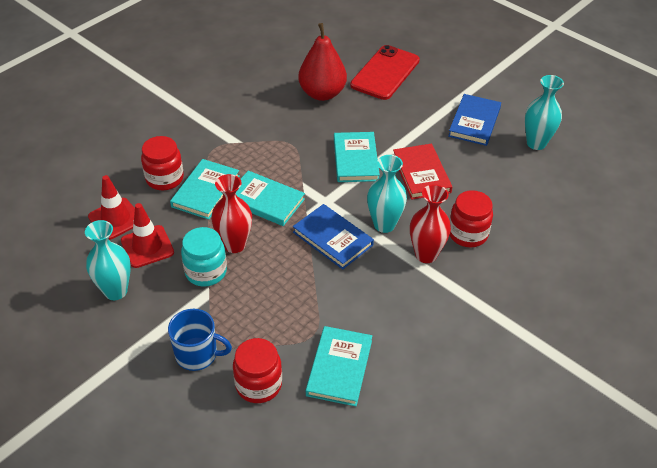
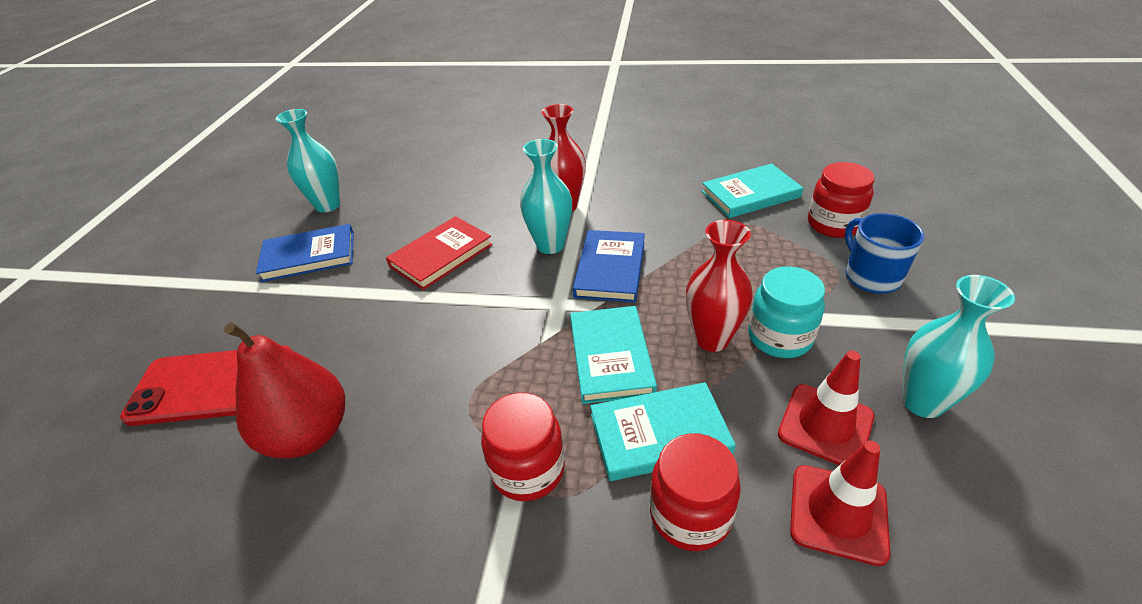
camera: 120 degrees left, 5 degrees down
(355, 159) = (455, 317): turquoise book -> none
(468, 234) = (511, 195): red jar -> red jar (528, 469)

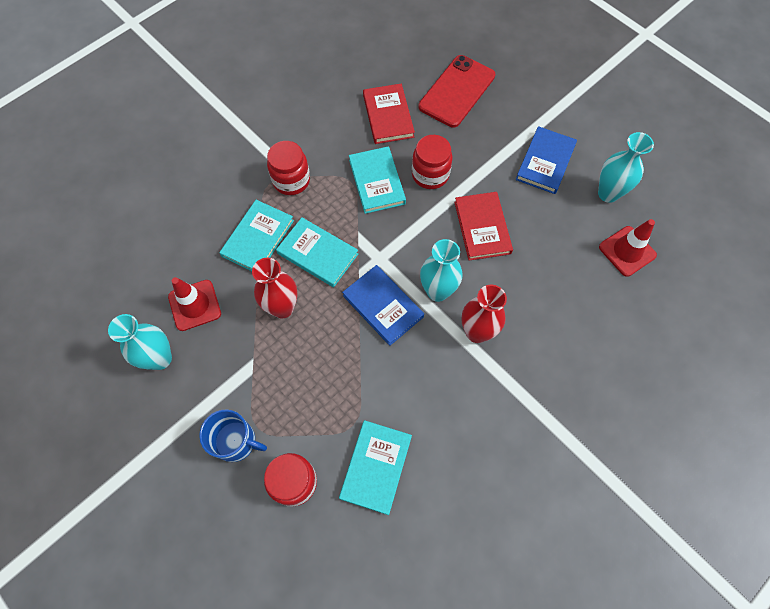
camera: 125 degrees right, 25 degrees up
(308, 434) = (388, 116): red pear -> red book
(447, 371) = (377, 182): none -> turquoise book
(690, 514) = (217, 220): red jar -> red jar (430, 174)
(779, 337) = (251, 340): turquoise jar -> none
(838, 513) = (165, 268): red traffic cone -> red traffic cone (627, 251)

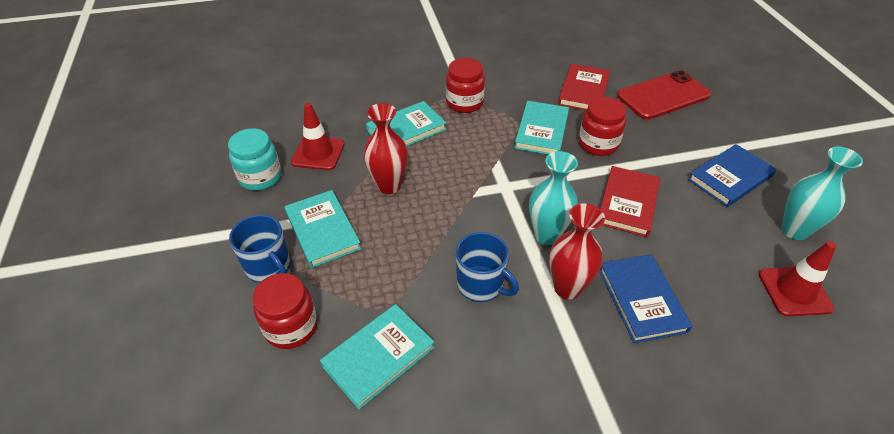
camera: 30 degrees right, 20 degrees down
(160, 358) = (260, 177): turquoise vase -> turquoise jar
(317, 254) = (450, 160): turquoise book -> turquoise book (322, 230)
(383, 306) = (483, 223): blue book -> blue book (641, 300)
(414, 364) = (481, 285): none -> blue mug

